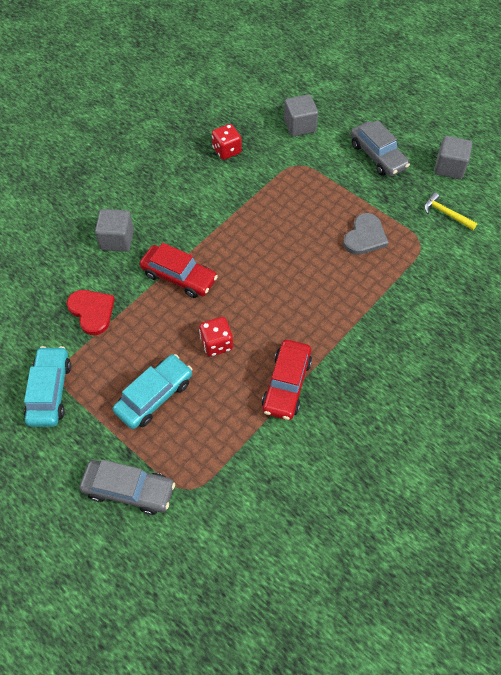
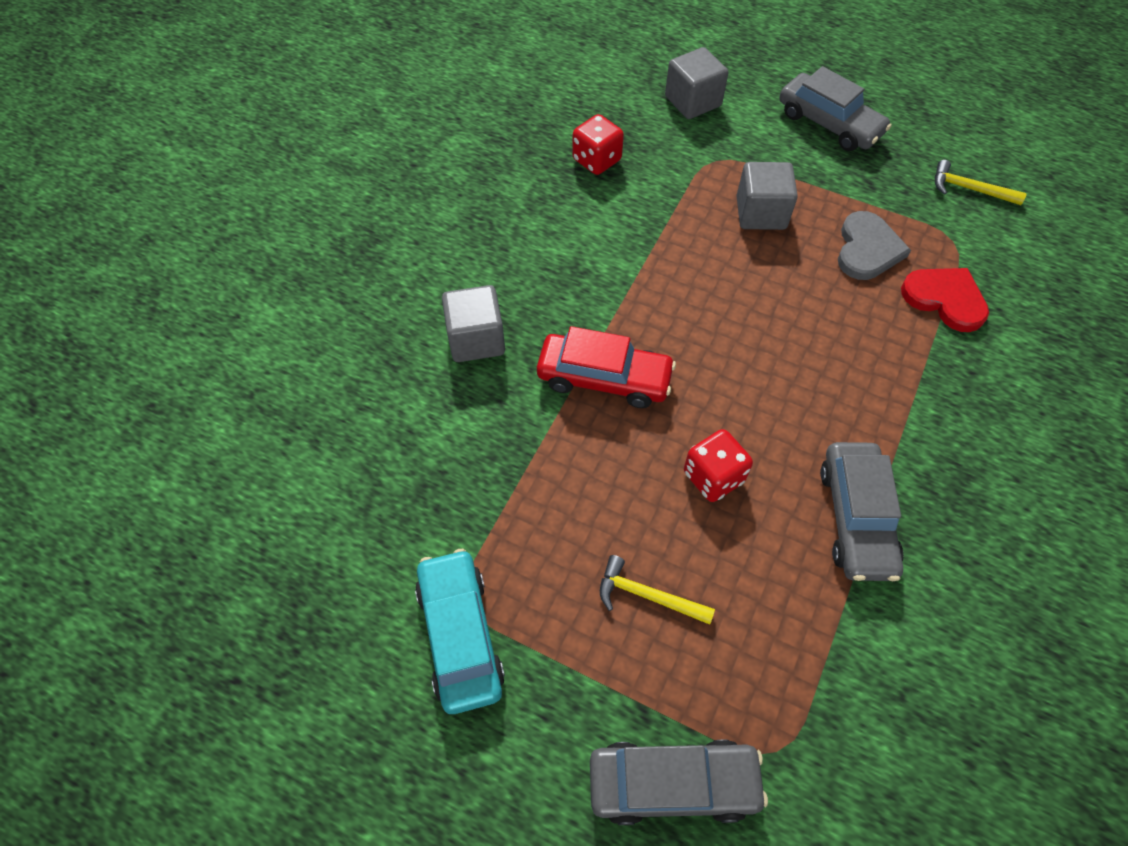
camera: 15 degrees left, 0 degrees up
(92, 311) = (480, 472): red heart -> red heart (945, 299)
(154, 396) = (647, 595): turquoise car -> yellow hammer
(286, 384) = (856, 518): red car -> grey car
(449, 167) = (940, 120): grey cube -> grey cube (761, 213)

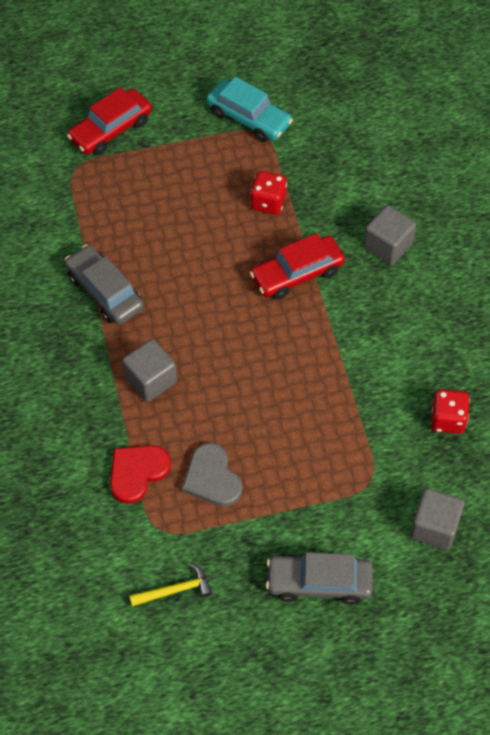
camera: 140 degrees right, 0 degrees up
(647, 595) = (180, 187): yellow hammer -> none
(673, 783) = (111, 129): grey car -> red car
(713, 477) = (193, 262): red dice -> red dice (268, 202)
(761, 213) = (302, 456): grey cube -> grey cube (151, 380)
(945, 299) = (137, 472): red heart -> red heart turned 135 degrees clockwise

